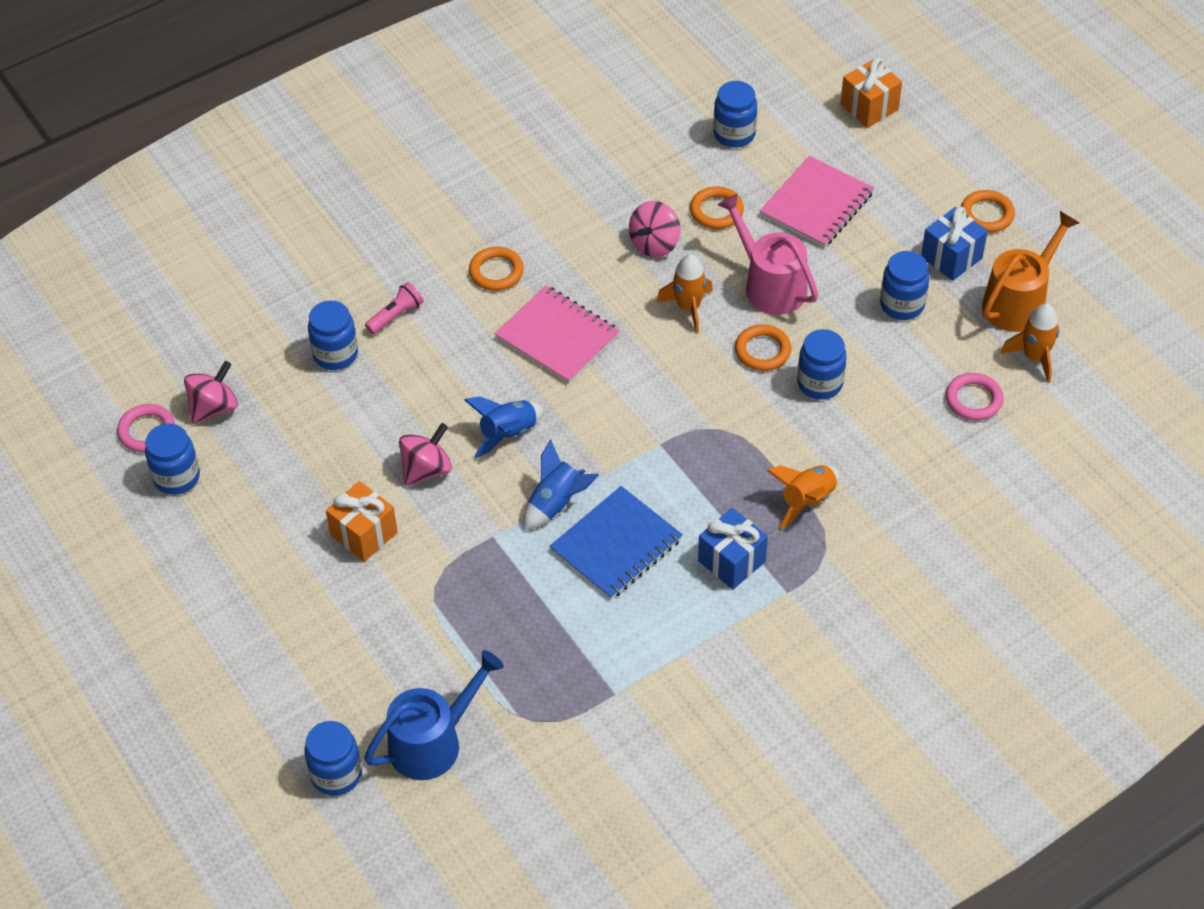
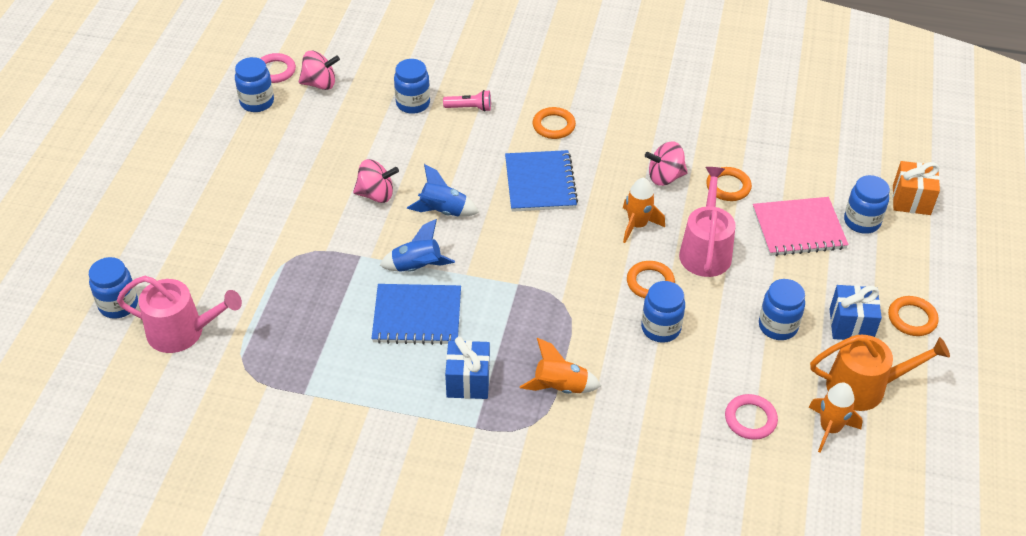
camera: 45 degrees right, 5 degrees down
(364, 534) = (301, 200): orange gift -> none
(432, 742) = (182, 332): blue watering can -> pink watering can
(557, 337) = (540, 183): pink notebook -> blue notebook
(734, 134) = (797, 154): blue jar -> blue jar (862, 221)

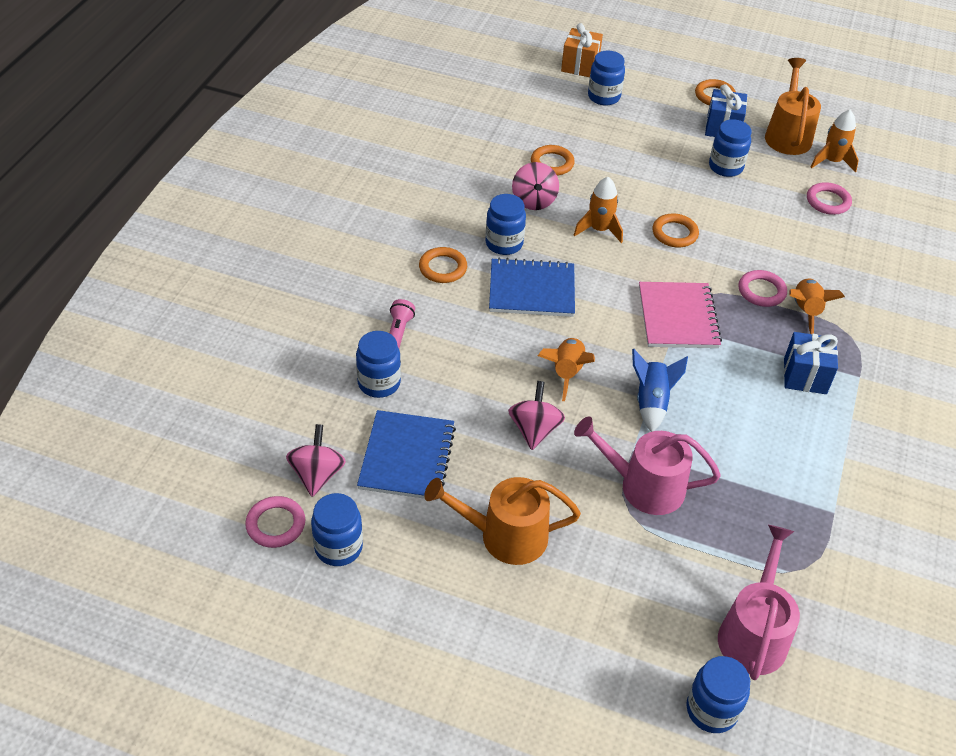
camera: 85 degrees left, 0 degrees up
(270, 185) = (505, 536): none -> orange watering can
(417, 316) = (722, 408): blue notebook -> blue notebook (407, 457)
(443, 211) = (566, 372): blue rocket -> orange rocket
(581, 351) = (761, 291): none -> pink ring
(660, 328) = (731, 236): blue jar -> blue jar (504, 244)
(705, 251) = (635, 192): pink watering can -> pink watering can (644, 486)
(798, 229) = (610, 133): pink notebook -> pink notebook (678, 317)

